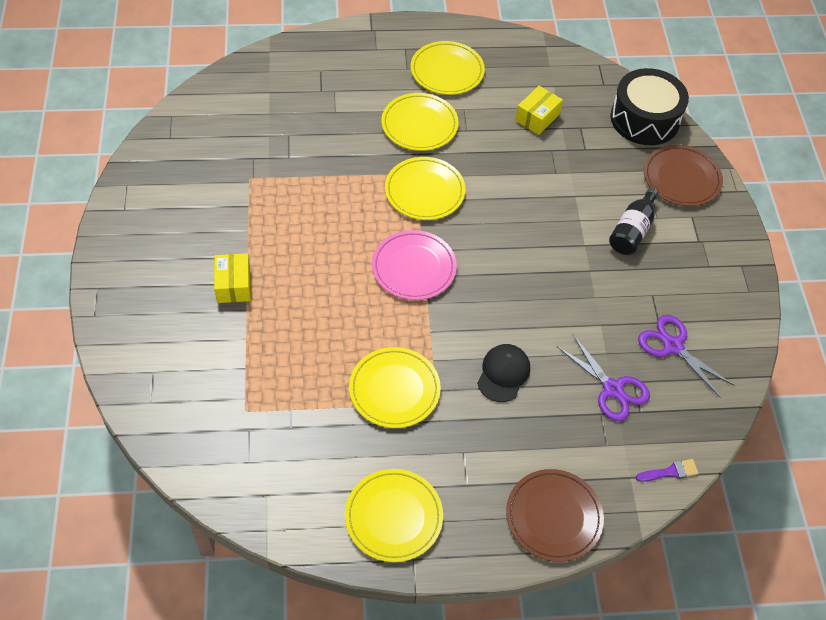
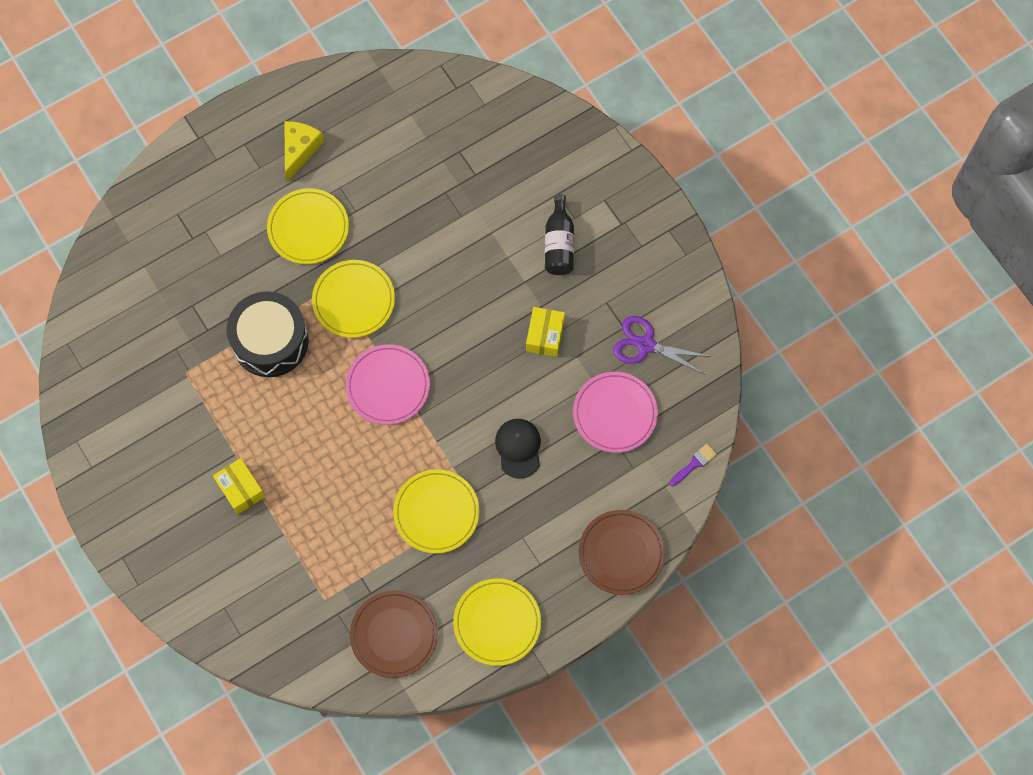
camera: 25 degrees left, 15 degrees up
(447, 71) = (300, 150): yellow plate -> yellow cheese
(537, 118) = (413, 161): yellow box -> yellow box (545, 336)
(613, 389) = (615, 413): purple scissors -> pink plate
(644, 119) = (513, 110): black drum -> black drum (270, 341)
(681, 178) = (577, 161): brown plate -> brown plate (394, 635)

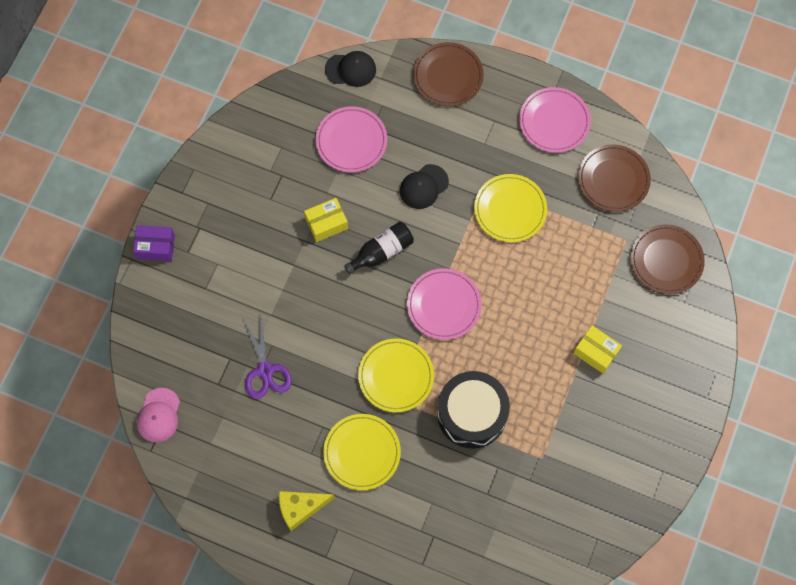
camera: 125 degrees left, 0 degrees up
(241, 489) = (596, 352): yellow box -> yellow box turned 75 degrees counterclockwise
(276, 622) = (666, 260): none -> brown plate
(467, 89) = (159, 415): none -> pink cap
(497, 622) = (554, 121): yellow plate -> pink plate
(559, 244) = (246, 261): black bottle -> black bottle (381, 252)
(629, 177) = (156, 247): none -> purple box
(645, 345) = (285, 153): purple scissors -> purple scissors (265, 370)
(694, 464) = (351, 69): purple brush -> black cap

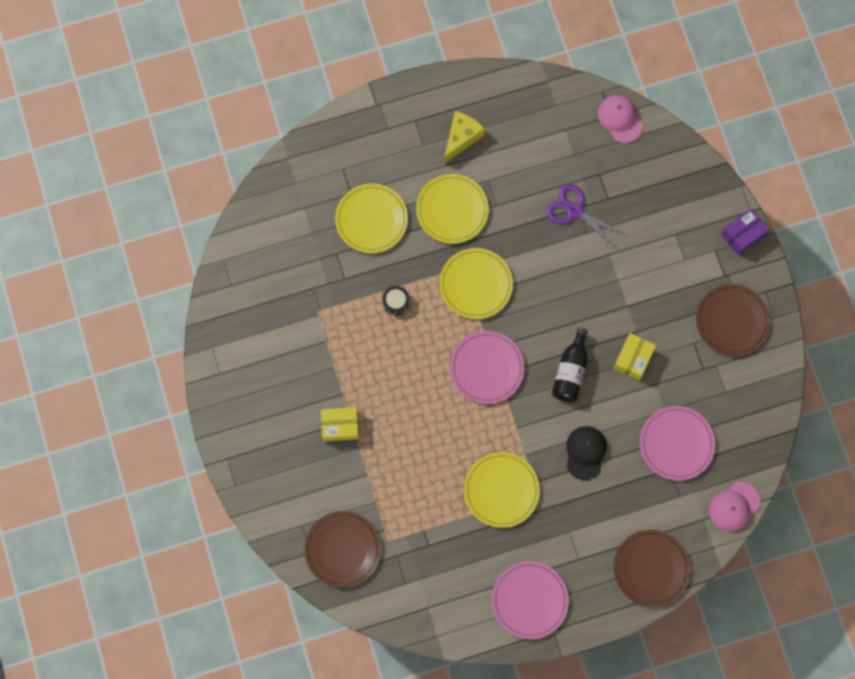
camera: 140 degrees right, 5 degrees up
(351, 69) = (734, 506): black cap -> pink cap
(435, 499) = (371, 219): none -> yellow plate
(472, 414) = (396, 302): black drum -> black drum, size x0.40
(613, 179) = (439, 587): brown plate -> brown plate (732, 321)

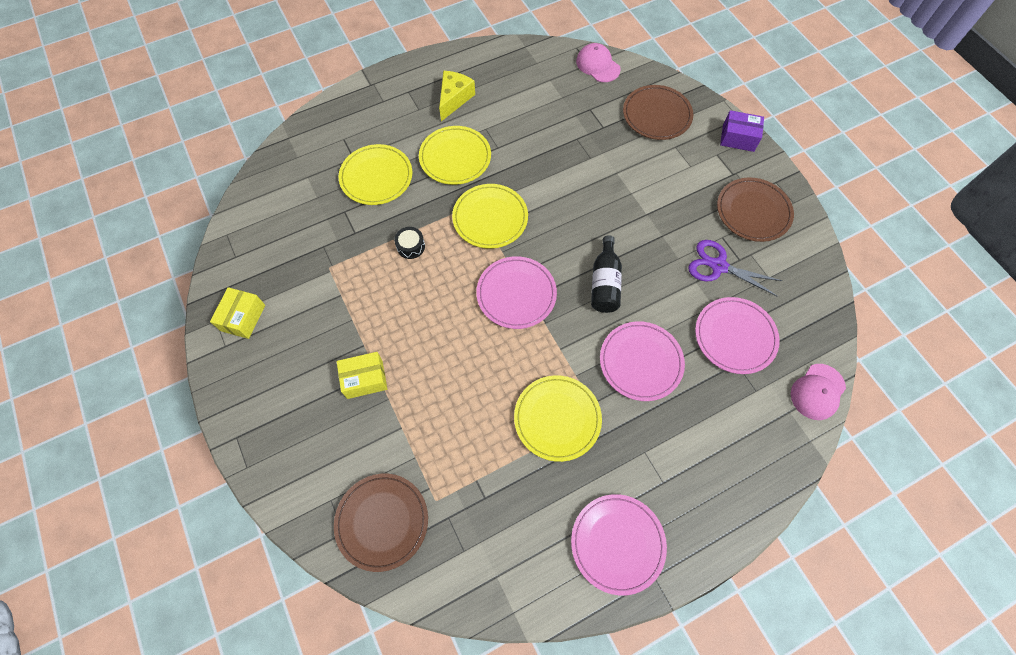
camera: 10 degrees left, 10 degrees down
(574, 211) = (574, 141): purple scissors -> purple scissors (718, 266)
(585, 452) = (640, 362): black cap -> pink plate
(633, 359) = (665, 261): yellow box -> yellow box (243, 318)
(651, 568) = (748, 478): brown plate -> brown plate (657, 115)
(742, 235) = (738, 138): purple box -> purple box turned 60 degrees clockwise

